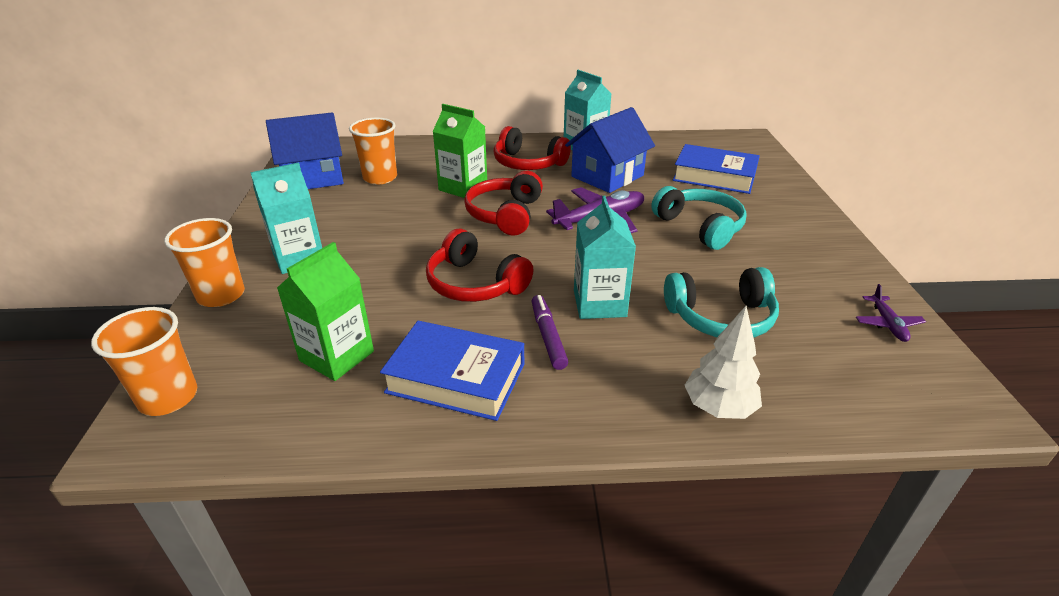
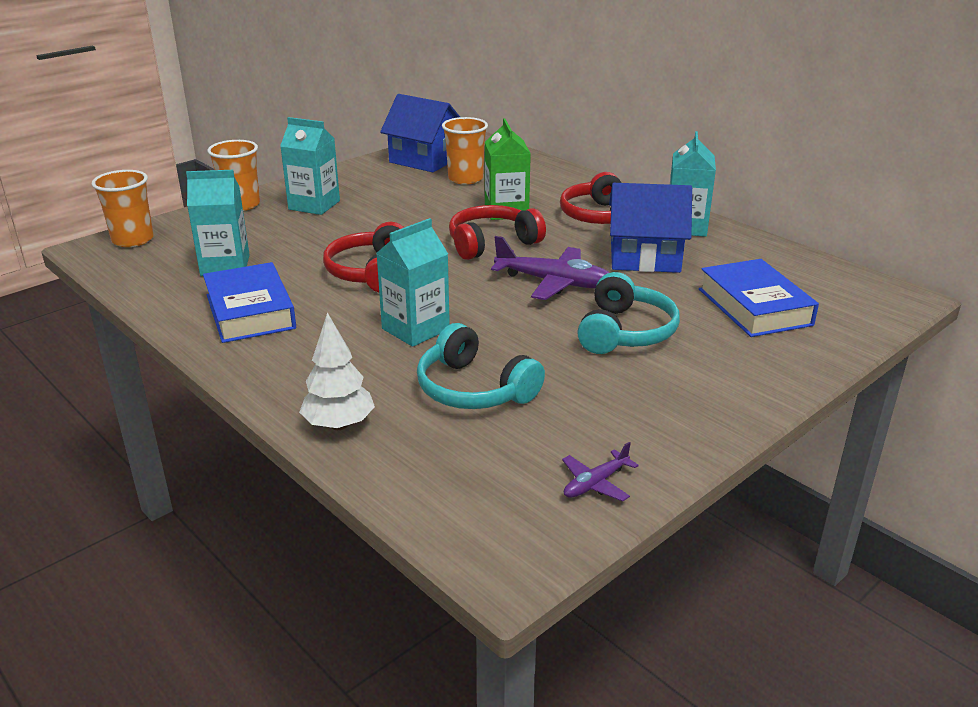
camera: 50 degrees right, 5 degrees down
(337, 356) = (225, 265): green carton -> turquoise carton
(548, 336) = (341, 325): purple marker -> none

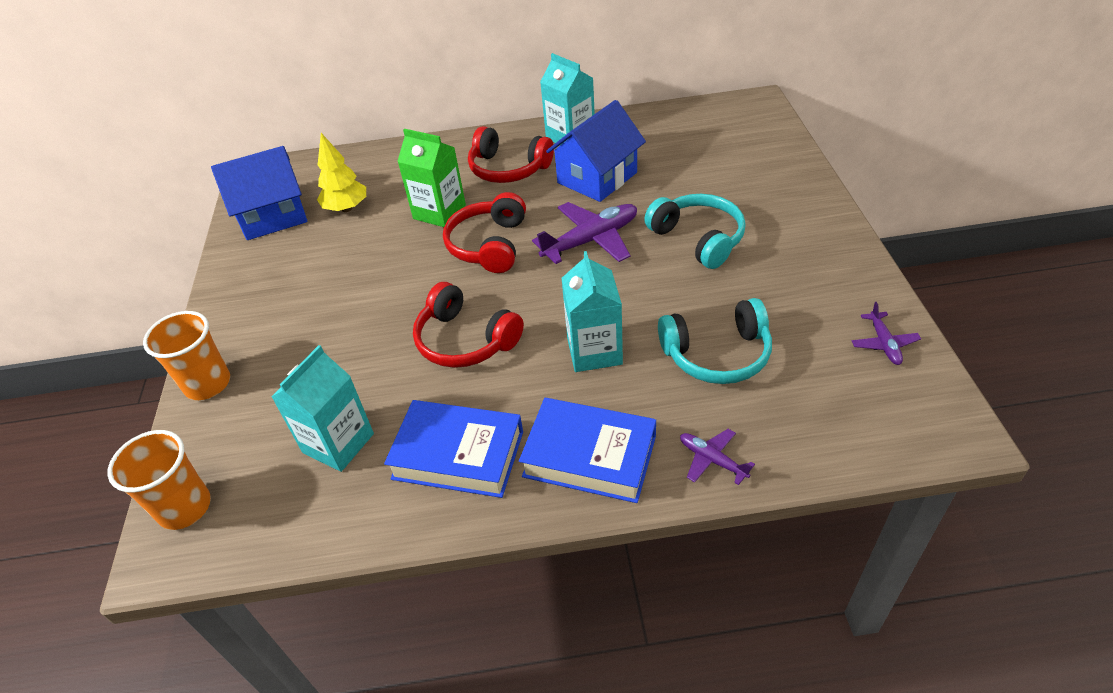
camera: 50 degrees left, 15 degrees up
(314, 205) = (278, 328): turquoise carton -> none
(339, 425) = (712, 460): white tree -> purple plane
(465, 179) = (346, 208): orange cup -> yellow tree
(754, 307) = (715, 164): blue book -> blue book (589, 456)

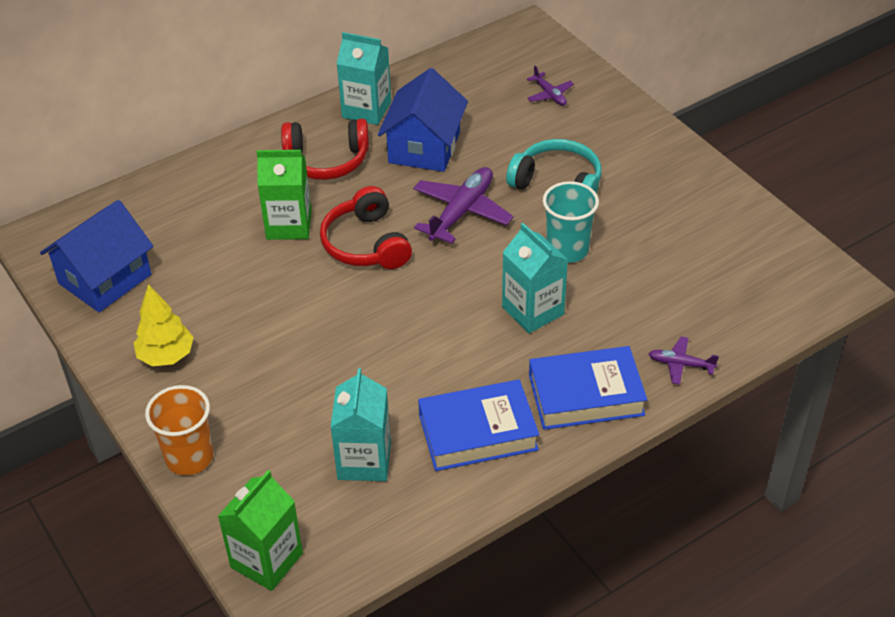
camera: 30 degrees left, 0 degrees up
(185, 507) = (266, 560): orange cup -> green carton
(346, 208) = (183, 248): yellow tree -> yellow tree (166, 356)
(465, 340) = (411, 338): red headphones -> none
(667, 302) = (567, 249): none -> turquoise cup
(717, 354) = (635, 281): turquoise headphones -> none
(884, 343) = (756, 232): purple plane -> purple plane (549, 95)

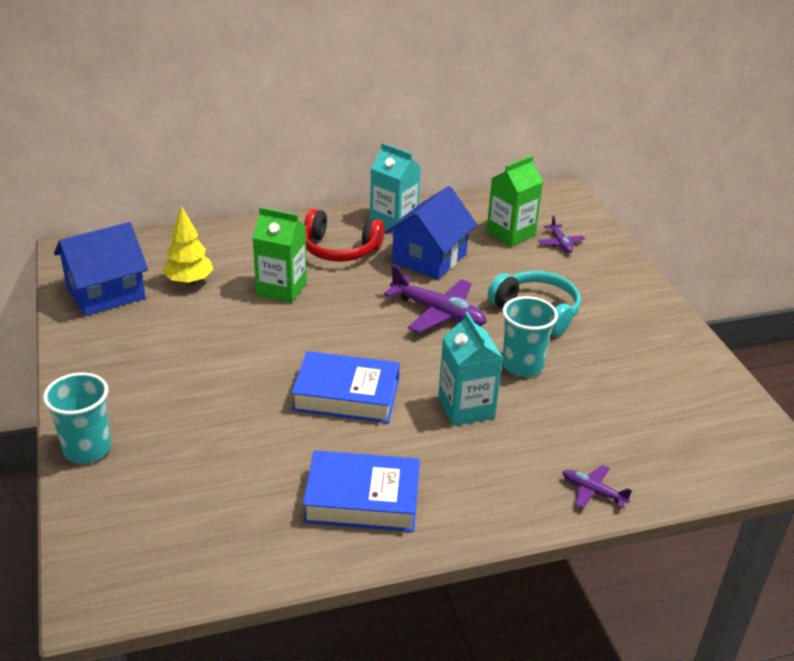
camera: 15 degrees right, 10 degrees down
(166, 356) = (118, 362): yellow tree -> yellow tree (189, 281)
(189, 457) = (87, 449): orange cup -> turquoise cup
(266, 560) = (101, 558): green carton -> green carton (510, 233)
(364, 461) = (241, 495): turquoise carton -> none
(366, 244) = (340, 318): red headphones -> none
(461, 212) = (438, 313): purple plane -> purple plane turned 75 degrees clockwise
(586, 395) = (484, 494): blue book -> blue book (346, 395)

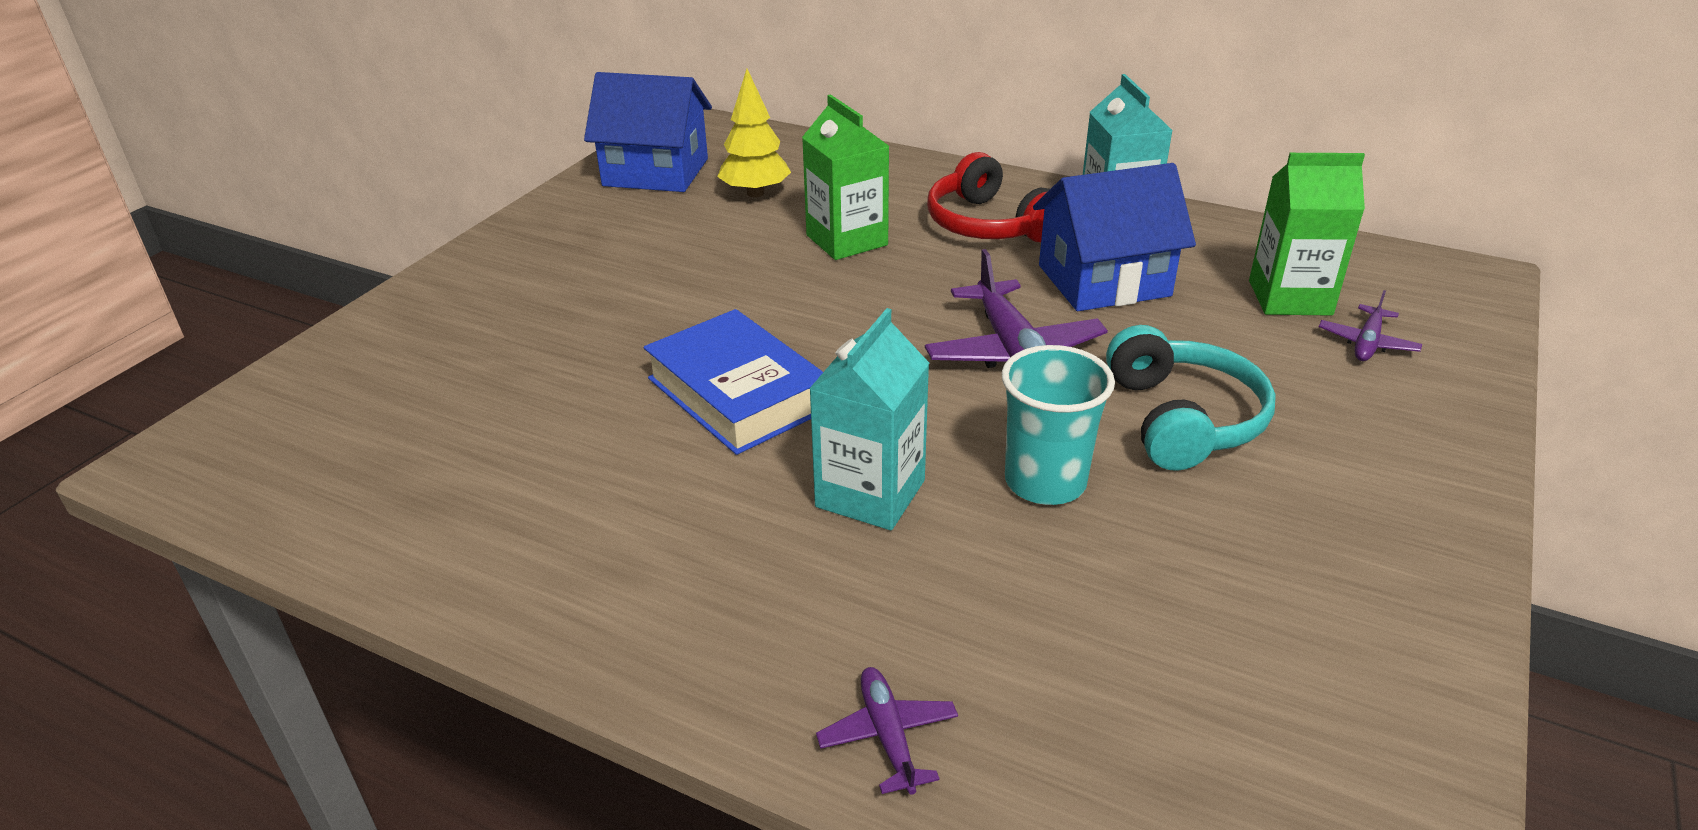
camera: 45 degrees right, 0 degrees up
(87, 449) = (401, 312): turquoise cup -> none
(362, 499) = (561, 529): blue book -> none

